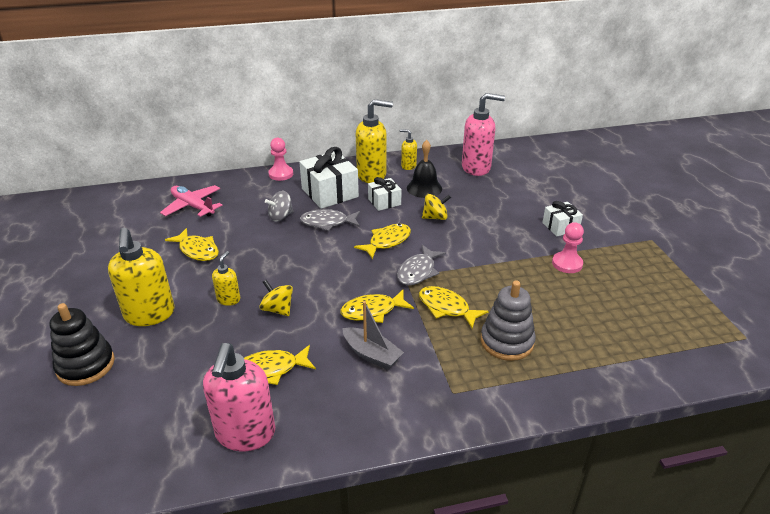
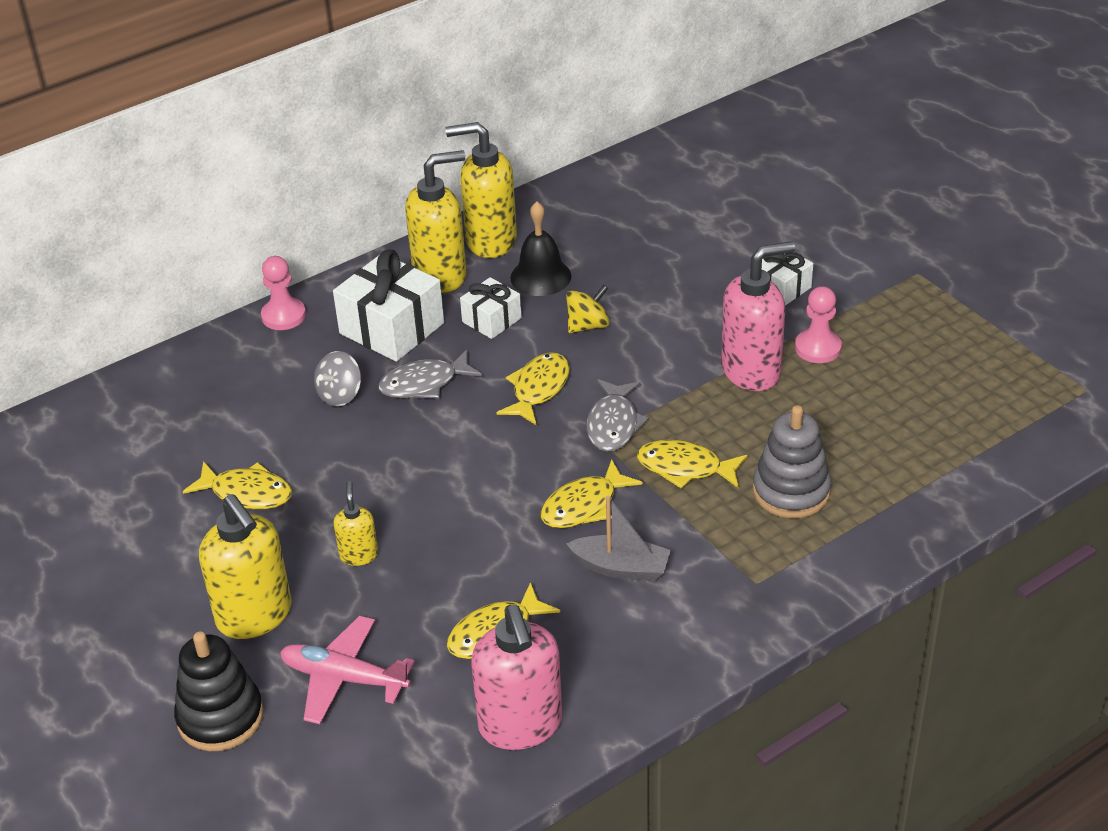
camera: 20 degrees left, 5 degrees up
(193, 206) = (176, 419): pink plane -> pink plane (344, 678)
(278, 309) = (444, 546): yellow spinning top -> none
(408, 166) = (490, 241): yellow soap dispenser -> yellow soap dispenser, size x1.97
(476, 168) = (603, 215): pink soap dispenser -> pink soap dispenser (751, 371)

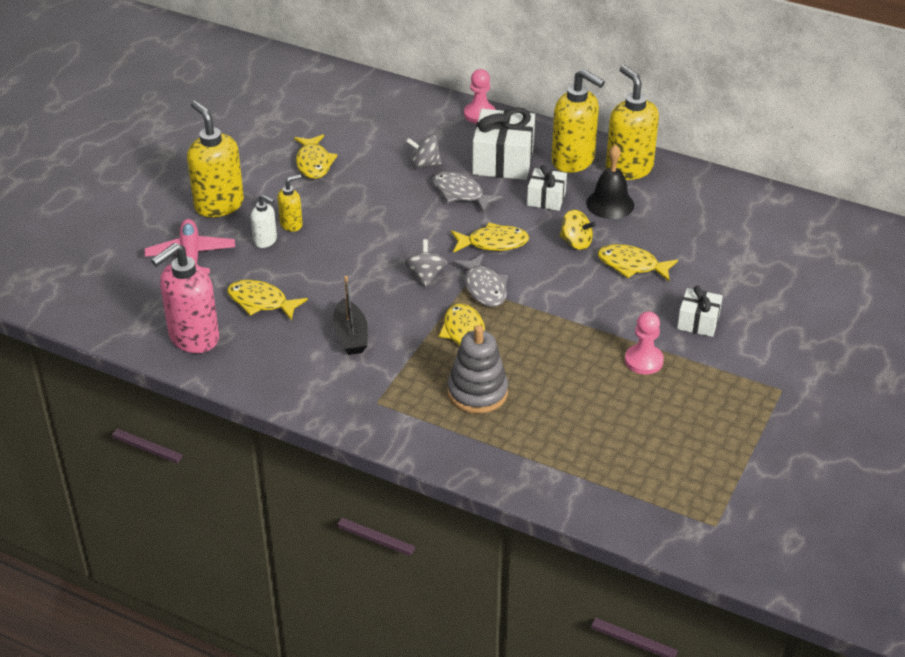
camera: 60 degrees right, 0 degrees up
(220, 717) = (137, 222): black stacking toy -> none
(255, 616) = (219, 205): yellow soap dispenser -> yellow soap dispenser turned 120 degrees clockwise
(372, 591) = (265, 241): none -> white soap dispenser
(555, 465) = (425, 275): none -> grey spinning top
(584, 505) = (396, 301): yellow fish -> yellow fish (632, 265)
(613, 424) = (484, 287): grey fish -> grey fish turned 90 degrees counterclockwise
(621, 568) = (350, 336): grey boat -> black boat
(751, 371) = (590, 335): pink soap dispenser -> none

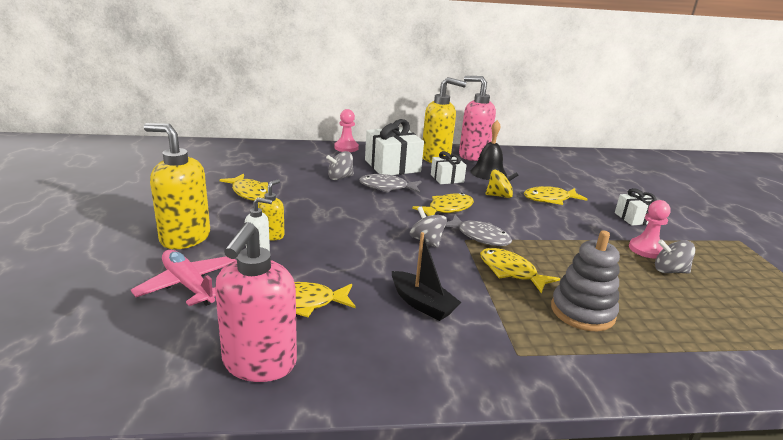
camera: 35 degrees left, 15 degrees down
(628, 168) = (473, 155): yellow soap dispenser -> pink soap dispenser
(629, 390) = (669, 271): none -> grey spinning top

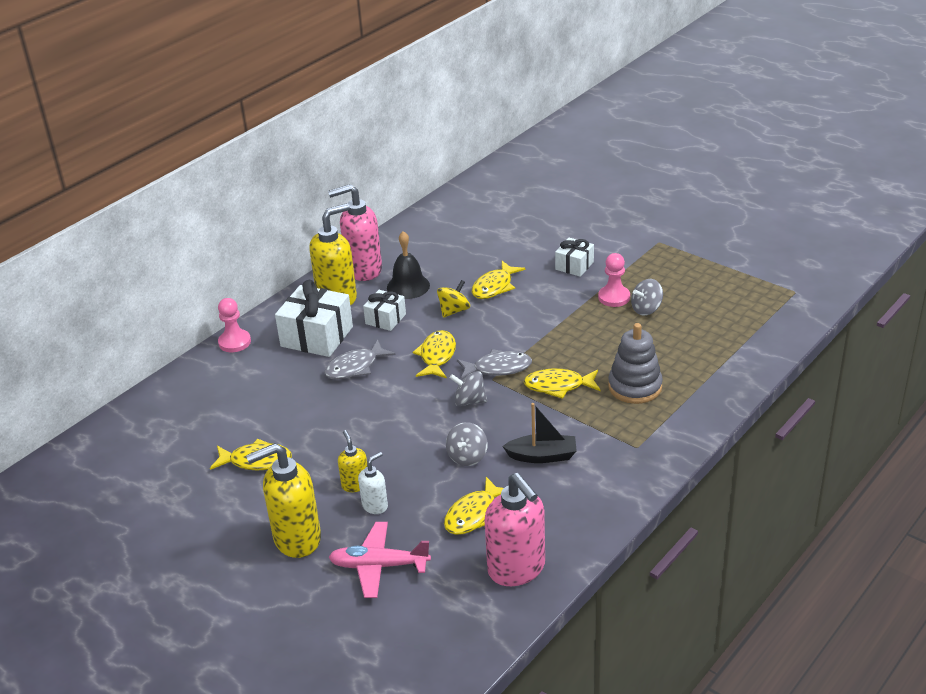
camera: 40 degrees left, 10 degrees up
(340, 177) = (298, 385): grey spinning top -> grey spinning top (467, 457)

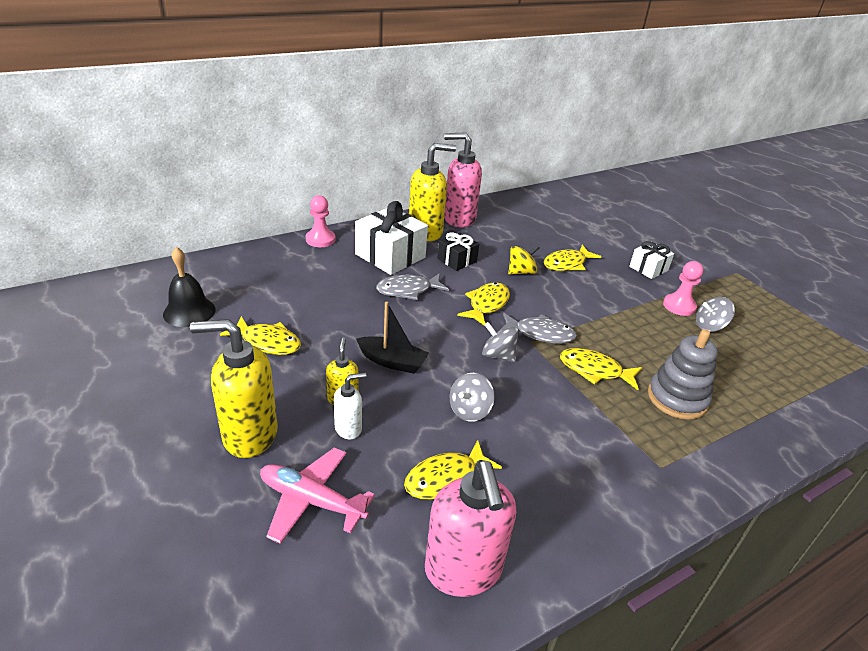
camera: 15 degrees right, 0 degrees up
(385, 319) = (457, 260): white gift -> black gift
(408, 286) = (490, 241): black bell -> black bell (189, 311)
(542, 456) = (549, 438): black boat -> black boat (392, 362)

